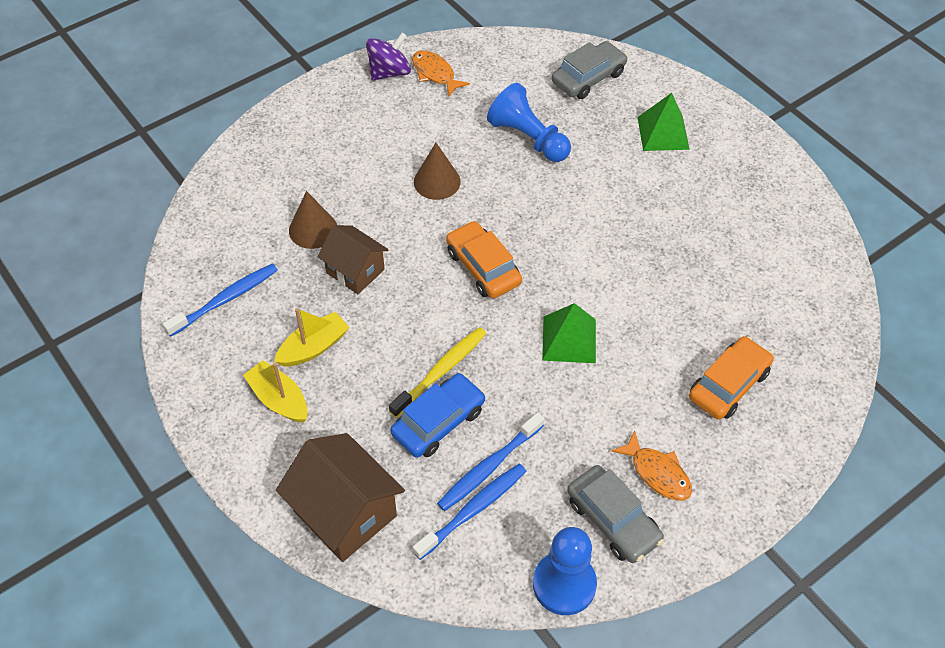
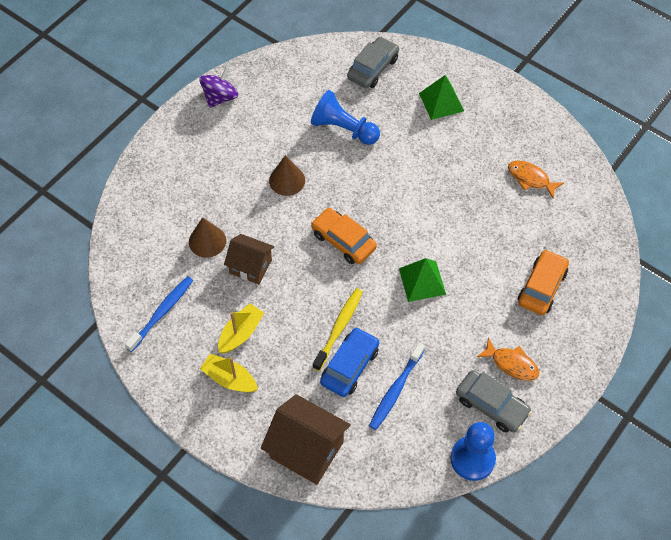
camera: 15 degrees left, 5 degrees up
(435, 73) = (256, 91): orange fish -> orange fish (530, 179)
(473, 510) = (395, 423): blue toothbrush -> none

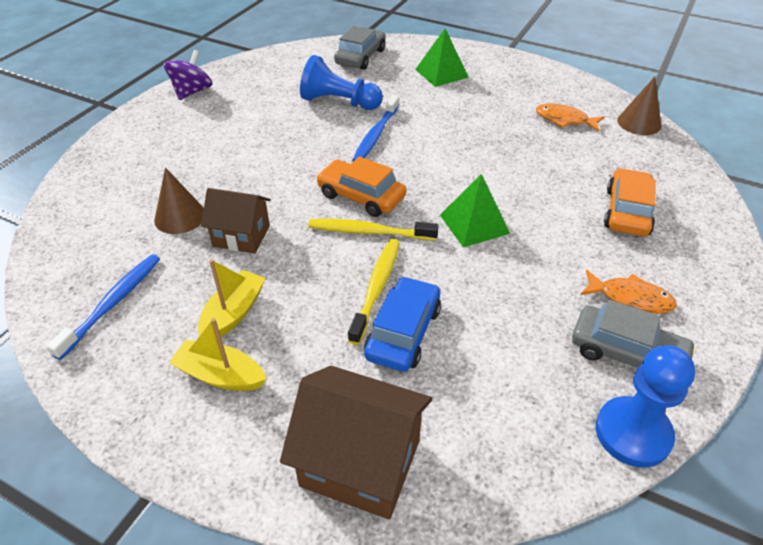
camera: 10 degrees left, 15 degrees down
(287, 180) = (279, 150): brown cone -> brown cone (639, 123)
(343, 277) = (369, 232): none -> yellow toothbrush
(395, 390) = (480, 353): blue toothbrush -> blue toothbrush (375, 135)

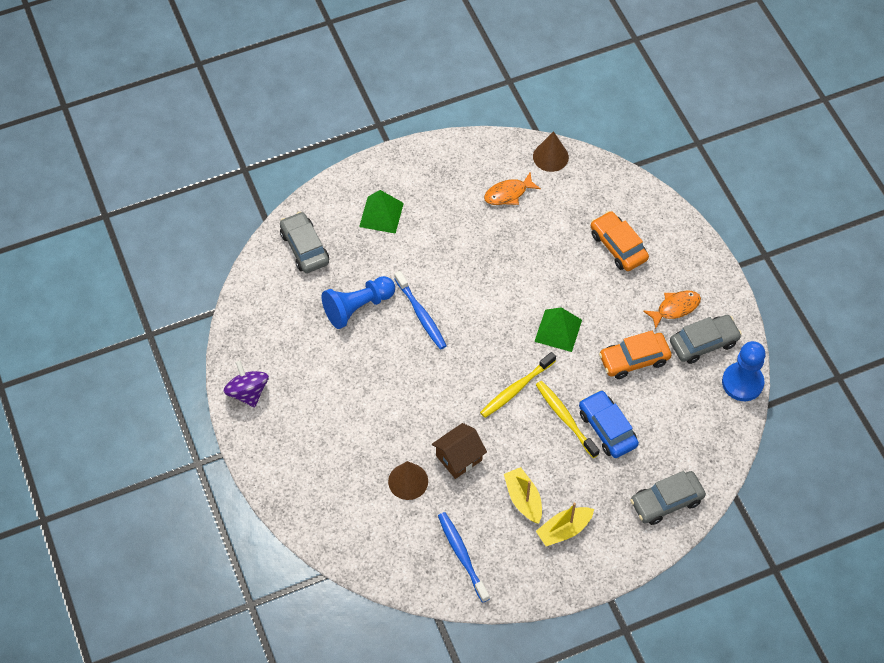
camera: 50 degrees left, 15 degrees up
(360, 463) = (666, 501): brown house -> grey car
(361, 196) = (479, 369): orange car -> orange car (634, 359)

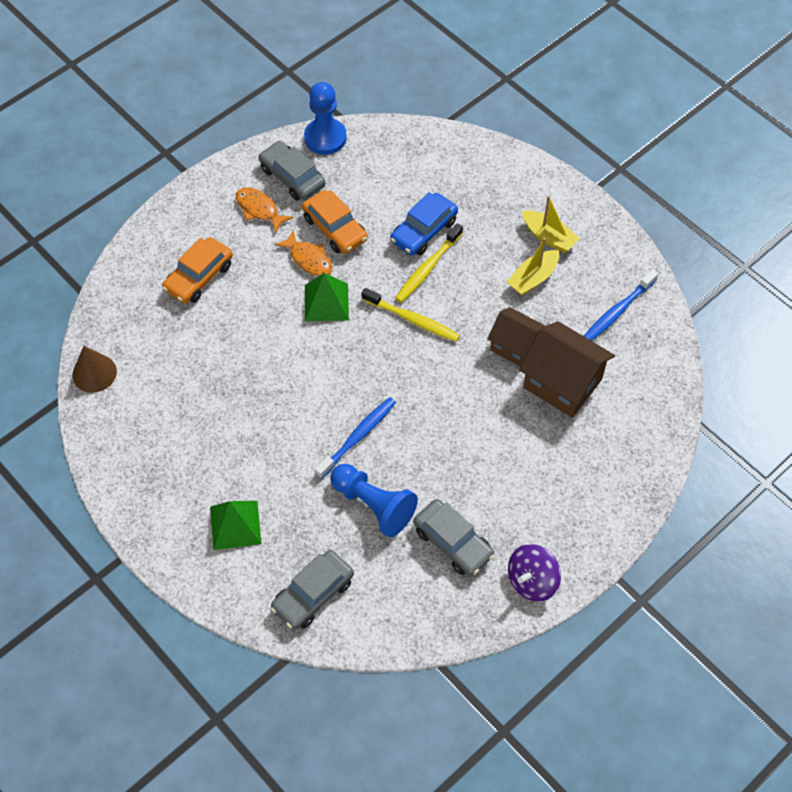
camera: 110 degrees left, 0 degrees up
(408, 481) = (562, 383): brown cone -> brown house
(508, 194) = (161, 400): orange fish -> orange fish (309, 259)
(666, 501) = (480, 166): grey car -> grey car (453, 542)

